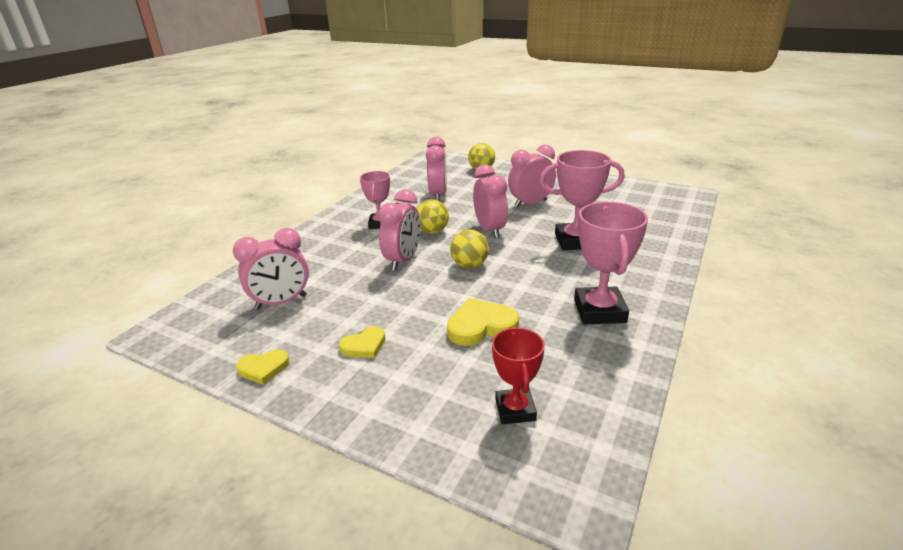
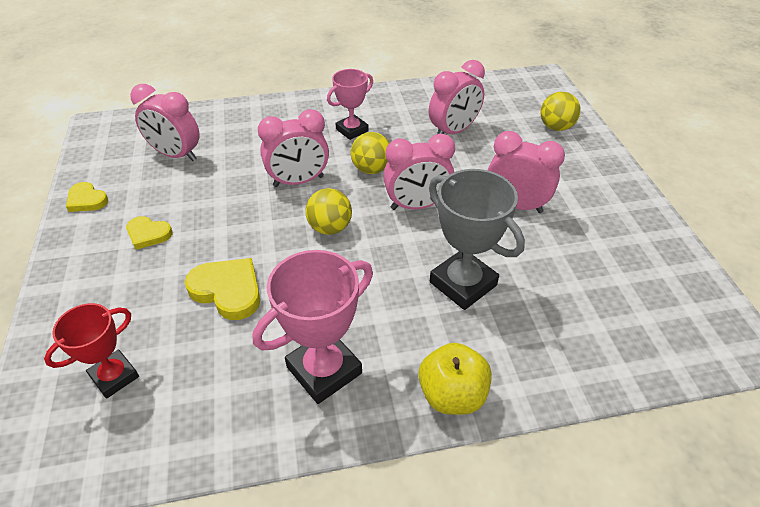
camera: 50 degrees right, 15 degrees up
(490, 230) = (417, 205): pink clock -> pink clock turned 45 degrees clockwise
(575, 241) = (463, 284): pink trophy -> grey trophy
(658, 275) = (452, 395): none -> yellow apple

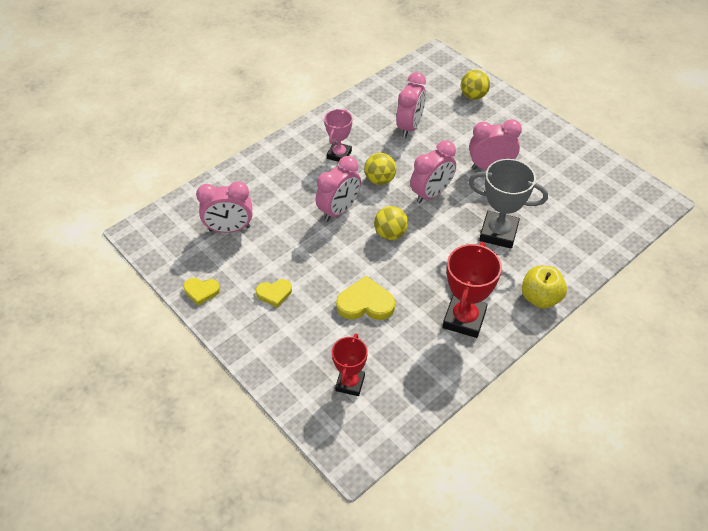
camera: 30 degrees left, 5 degrees up
(324, 370) = (464, 319): pink trophy -> red trophy

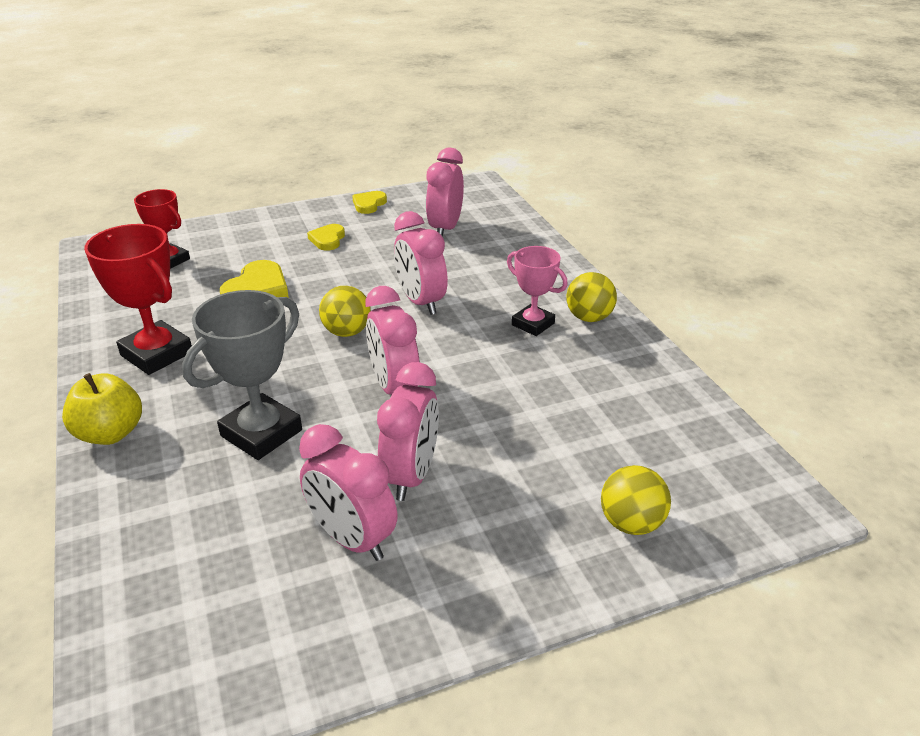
camera: 110 degrees right, 15 degrees down
(380, 180) = (457, 347): yellow ball -> yellow ball (589, 318)
(409, 127) = (567, 408): pink clock -> pink clock (352, 539)

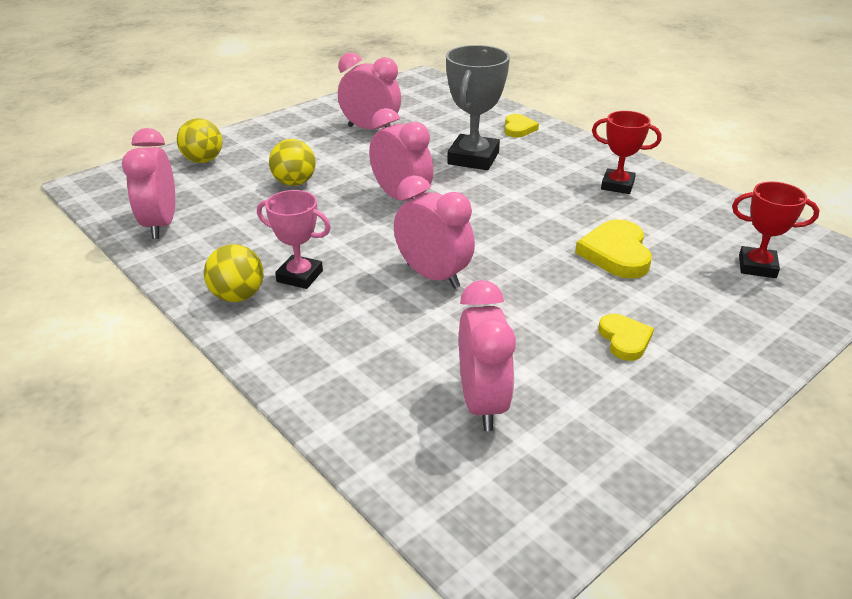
camera: 160 degrees right, 0 degrees up
(110, 433) = (570, 142): yellow apple -> none
(156, 354) = (617, 185): red trophy -> red trophy, size x0.64
(347, 332) = (481, 231): yellow ball -> yellow ball (294, 183)
(369, 204) = (647, 433): yellow heart -> yellow heart (518, 128)
(411, 476) = (354, 157): pink clock -> pink clock (161, 225)

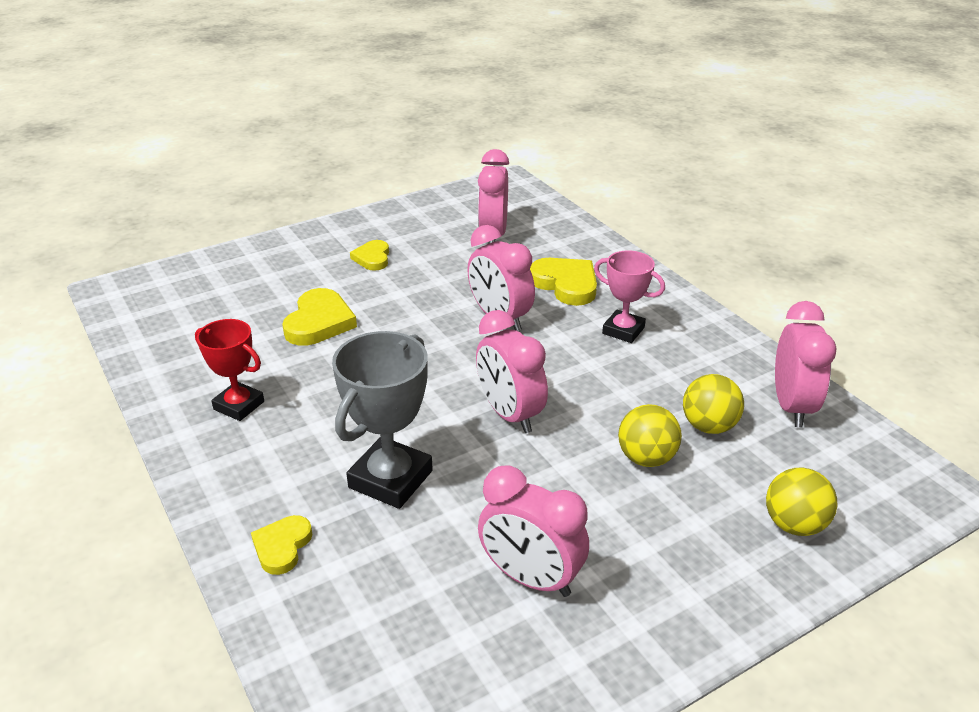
camera: 170 degrees left, 0 degrees up
(238, 296) = (676, 318): yellow ball -> yellow ball (709, 426)
(365, 327) = (565, 284): none -> yellow heart
(757, 266) = (207, 298): red trophy -> none

